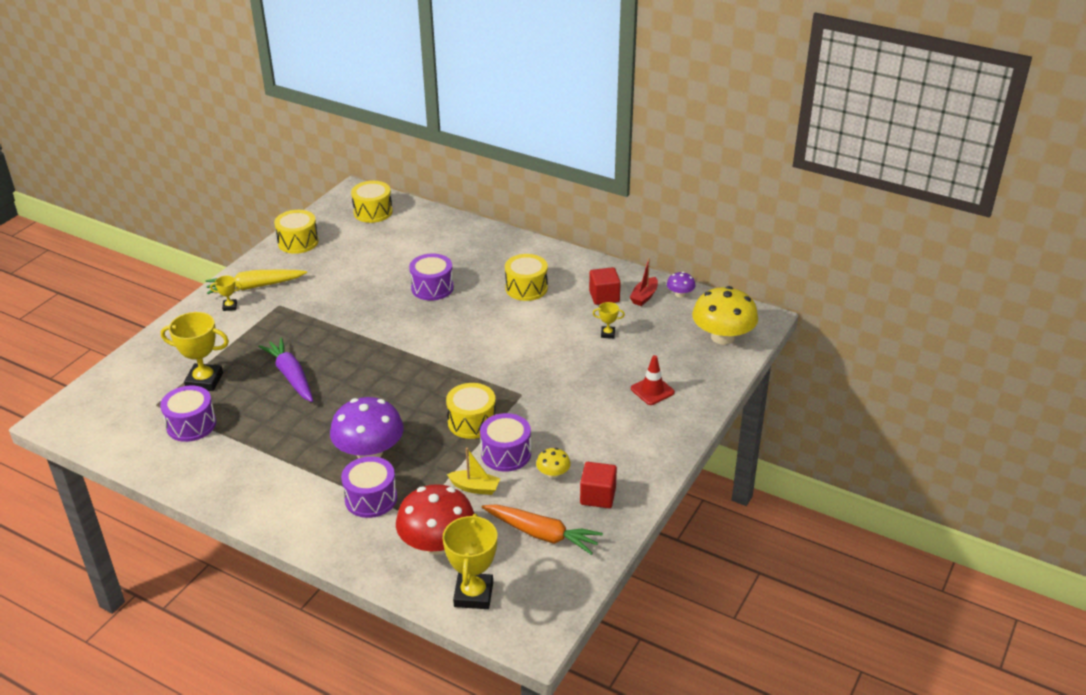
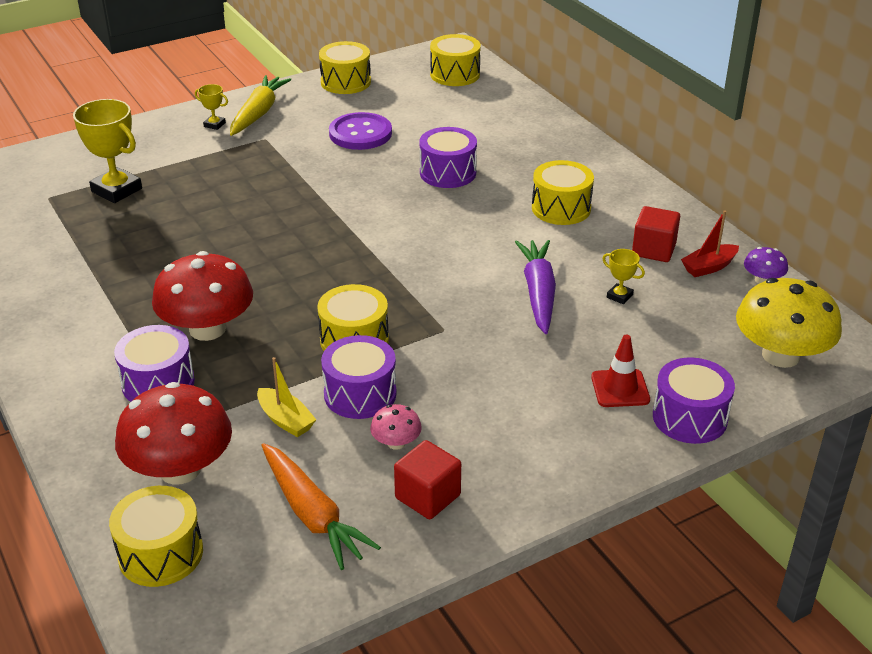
camera: 30 degrees right, 0 degrees up
(191, 425) = (60, 230): purple drum -> purple drum (689, 417)
(255, 287) = (258, 113): yellow carrot -> yellow carrot turned 90 degrees clockwise
(291, 376) = (205, 215): purple carrot -> purple carrot (538, 293)
(345, 278) = (360, 133): none -> purple button
(369, 452) = (207, 329): purple mushroom -> red mushroom
(473, 594) = (160, 553): yellow trophy -> yellow drum
(553, 473) = (396, 443): yellow mushroom -> pink mushroom

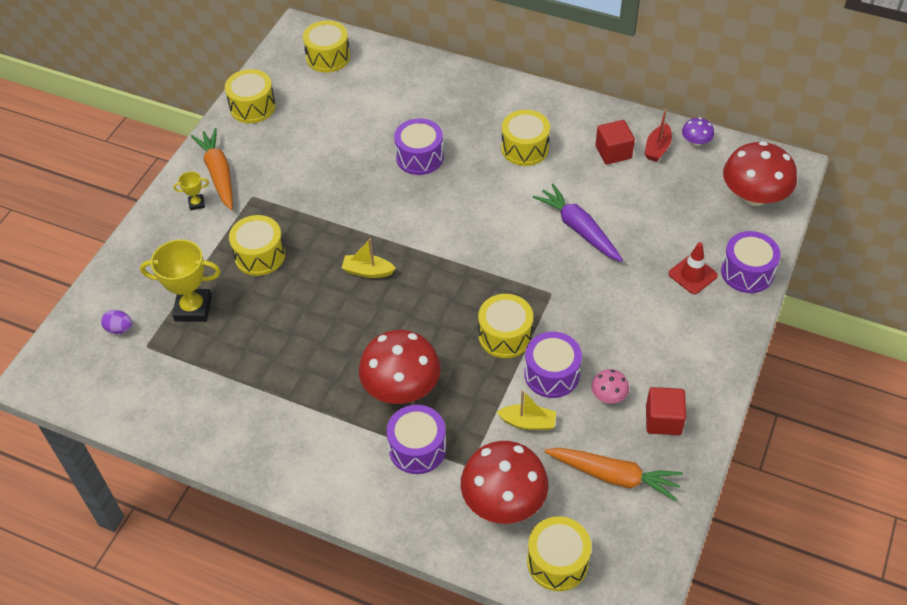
camera: 35 degrees left, 15 degrees up
(45, 177) = (119, 329): none -> purple egg
(217, 179) = (260, 255): none -> yellow drum
(258, 113) = (218, 173): yellow carrot -> orange carrot
(292, 232) = (368, 271): none -> yellow boat
(360, 133) = (319, 153): purple button -> none
(619, 296) = (628, 203): yellow trophy -> none
(780, 355) = (754, 195): yellow mushroom -> red mushroom

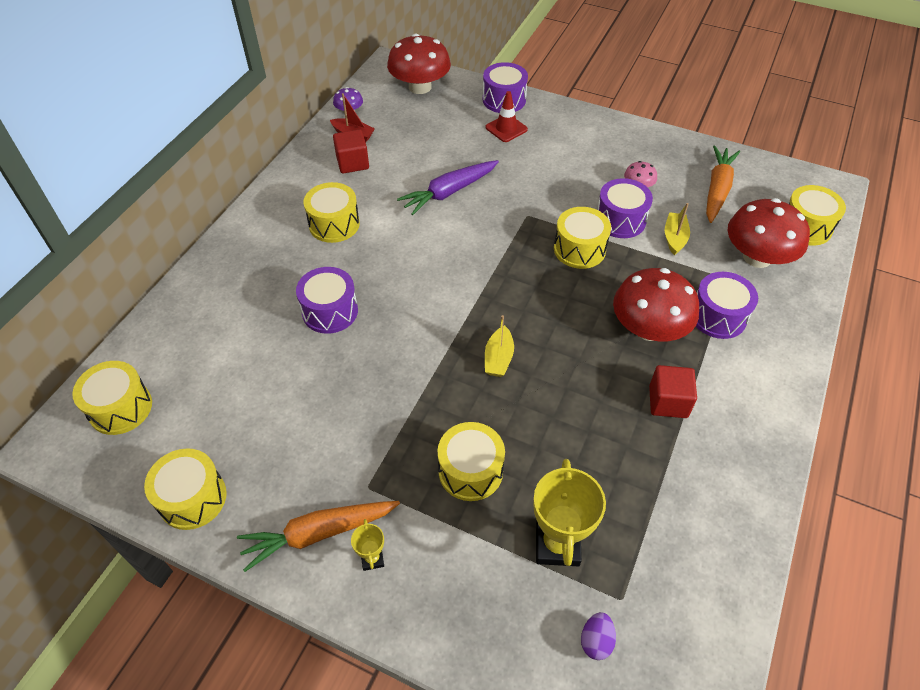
camera: 90 degrees left, 0 degrees up
(663, 420) = (658, 158): red cube -> red cube (668, 402)

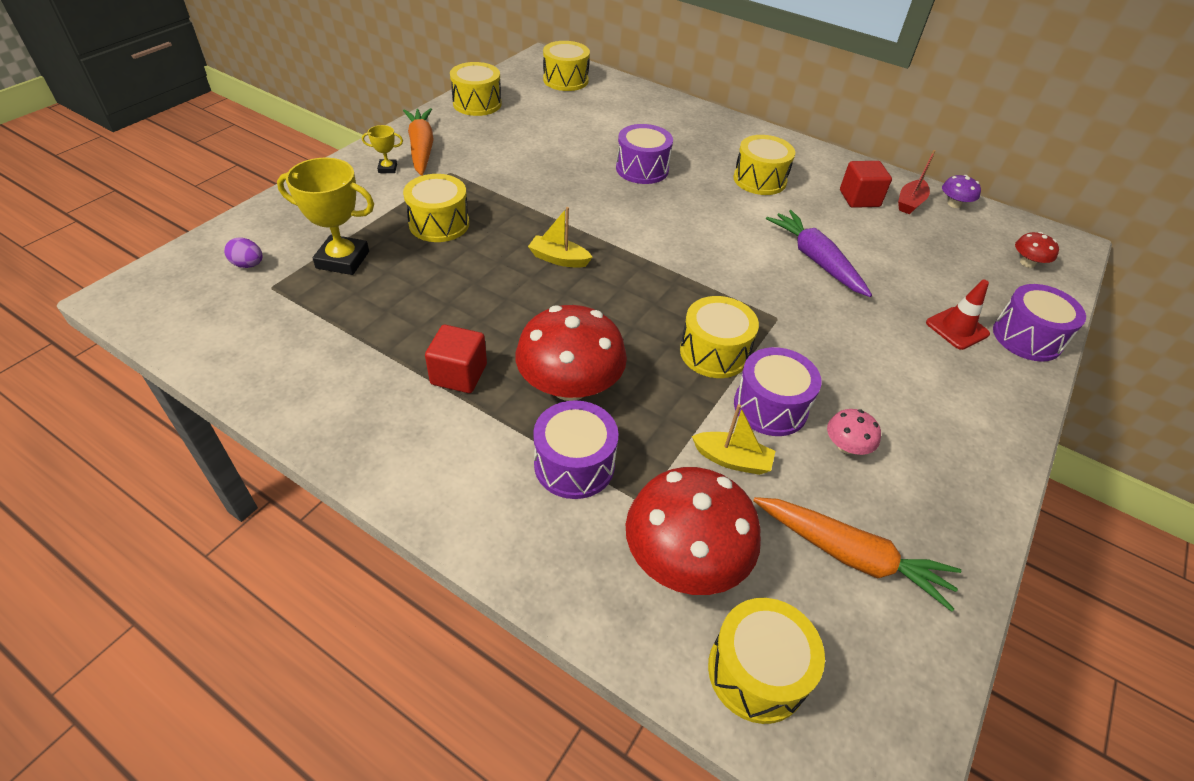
camera: 95 degrees right, 5 degrees down
(420, 87) = (1027, 263): red mushroom -> red mushroom, size x0.46

